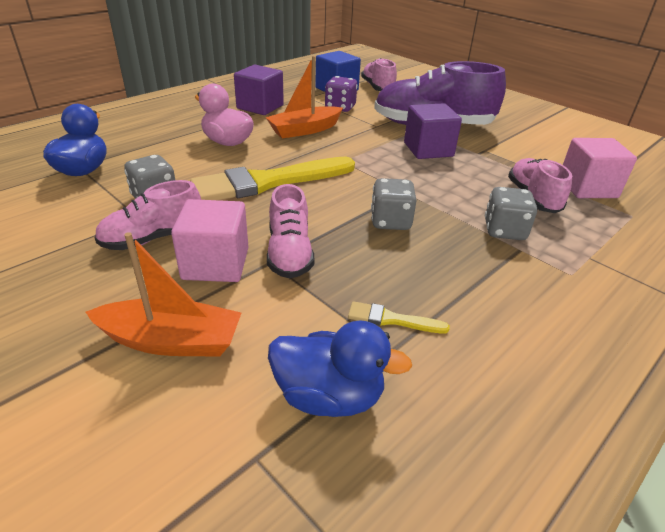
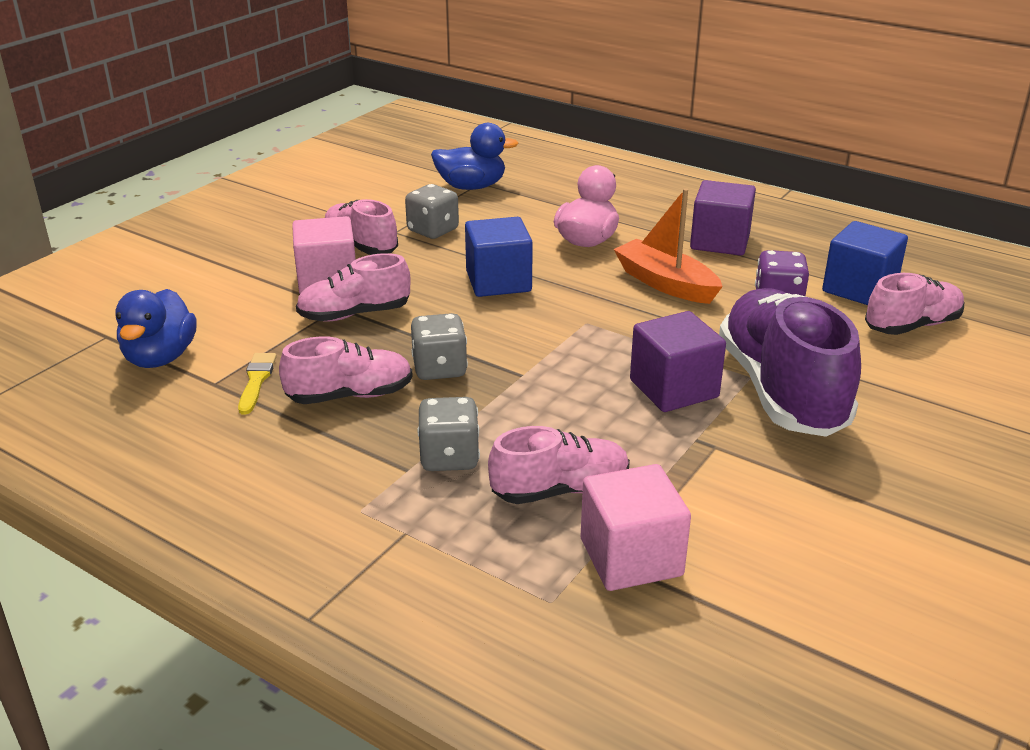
camera: 80 degrees right, 5 degrees down
(171, 341) = (222, 283): orange boat -> none
(269, 182) = (498, 281): yellow brush -> blue cube
(423, 266) = (350, 395): none -> pink shoe

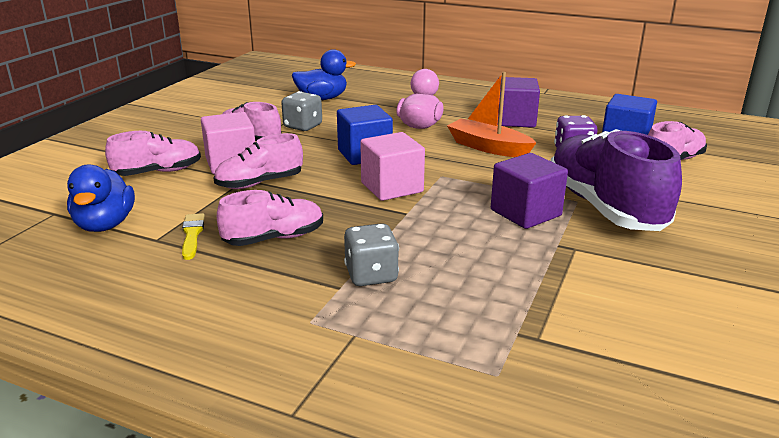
camera: 10 degrees left, 5 degrees down
(439, 368) = (340, 214): grey dice -> none
(560, 490) = (470, 290): pink shoe -> pink shoe (158, 172)
(631, 557) = (547, 333): pink cube -> pink cube (392, 187)

